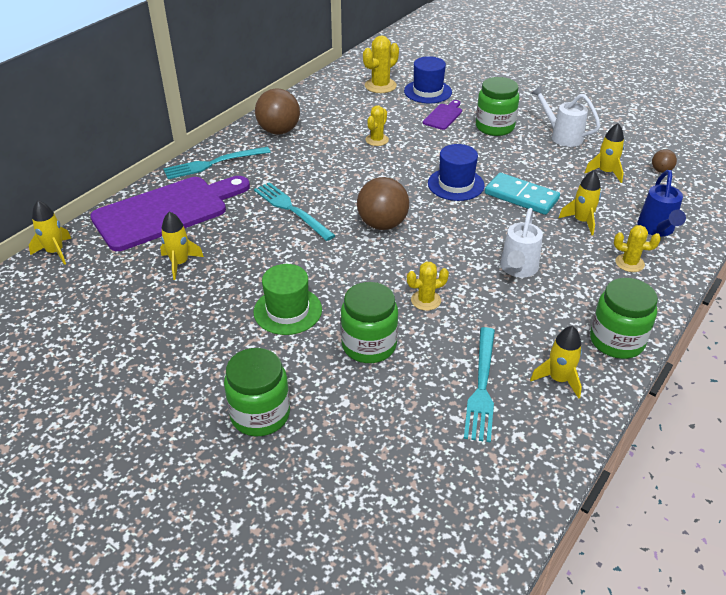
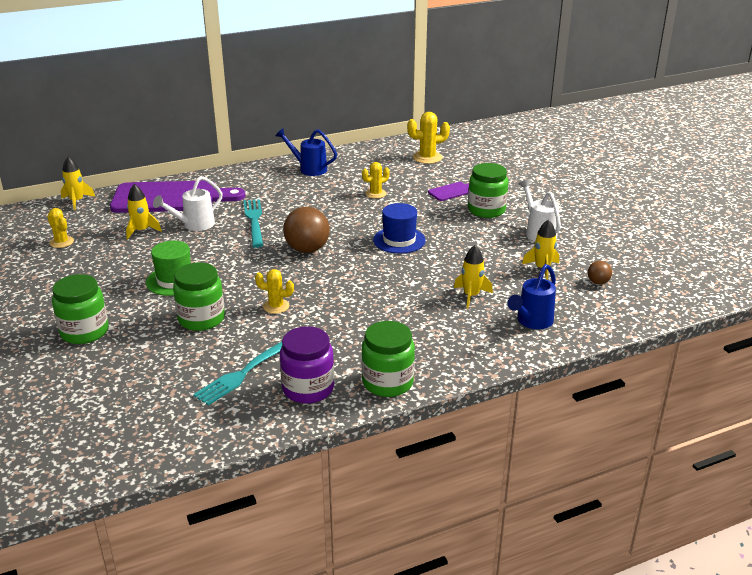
camera: 30 degrees right, 10 degrees down
(213, 163) = (237, 177): turquoise fork -> none
(279, 131) = (308, 169): brown ball -> blue watering can
(427, 91) = (462, 171): blue hat -> none
(517, 269) = (372, 310): white watering can -> white watering can (194, 225)
(521, 196) = (442, 264): turquoise domino -> none
(558, 379) = (308, 389): yellow rocket -> purple jar
(629, 263) = (472, 337): yellow cactus -> yellow cactus (62, 242)

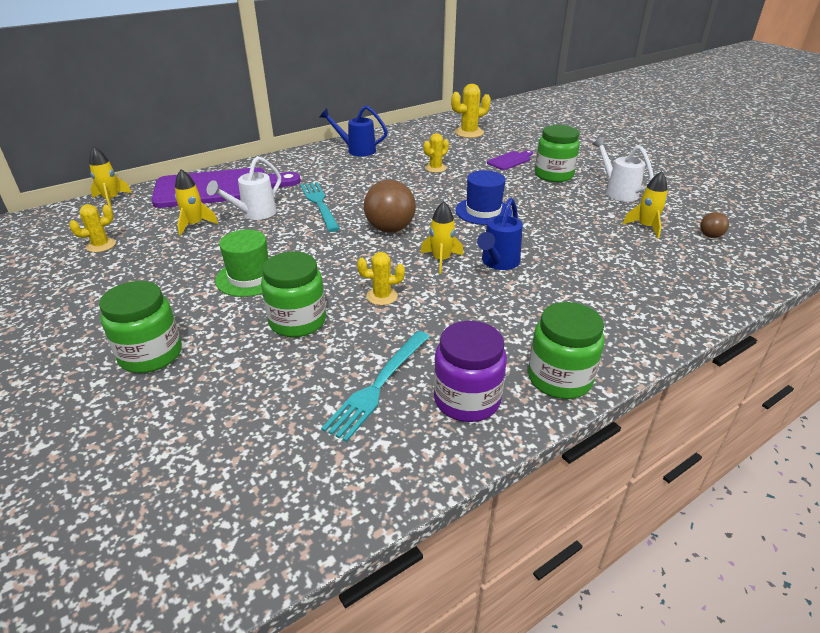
camera: 10 degrees left, 5 degrees up
(62, 242) = (101, 245): yellow cactus -> yellow cactus turned 75 degrees counterclockwise
(471, 296) = (592, 262): yellow rocket -> yellow rocket (441, 260)
(531, 322) = (674, 285): blue watering can -> blue watering can (498, 263)

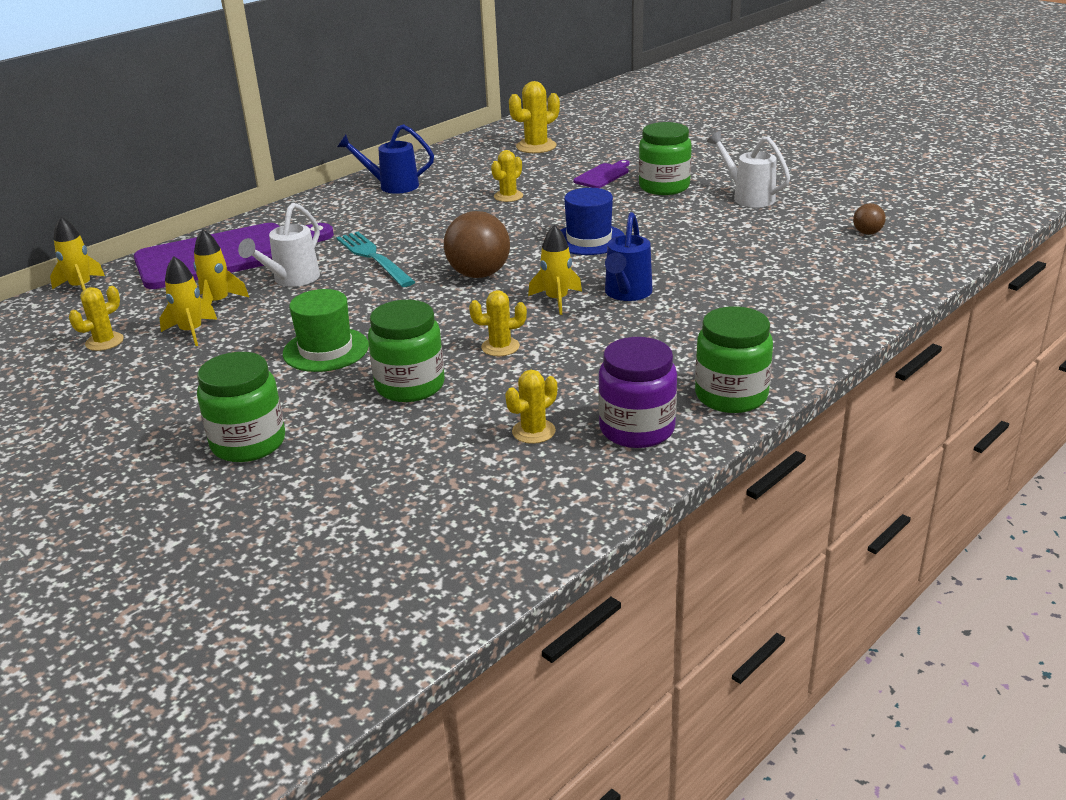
camera: 10 degrees left, 5 degrees down
(378, 385) = (533, 431): turquoise fork -> yellow cactus
(646, 227) = (791, 233): yellow rocket -> yellow rocket (191, 332)

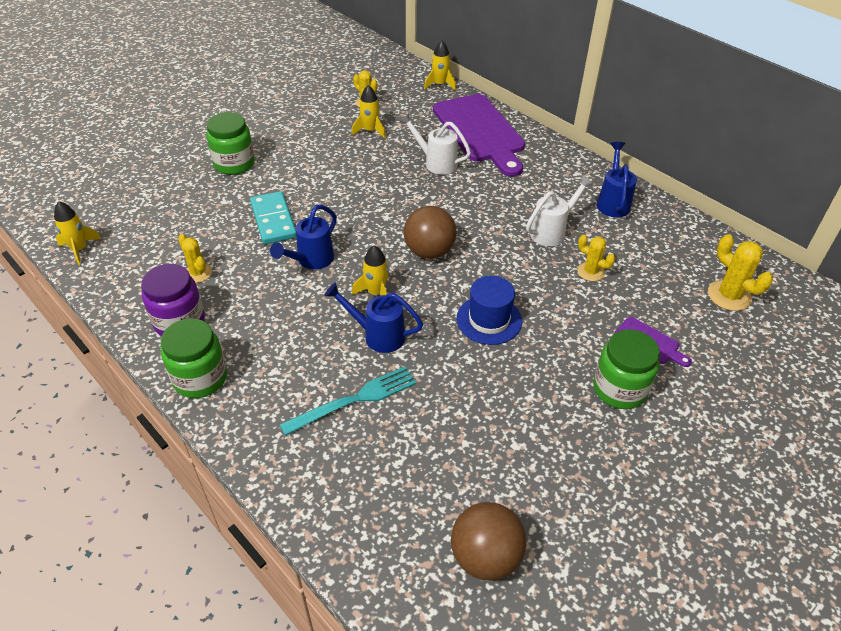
camera: 90 degrees right, 15 degrees up
(218, 302) = (408, 136): yellow rocket -> yellow rocket (79, 249)
(326, 350) = (331, 184): green hat -> none
(374, 258) = (467, 198): turquoise fork -> turquoise fork (354, 400)
(410, 386) = (273, 220): green jar -> turquoise domino
(500, 347) = (311, 261): yellow cactus -> blue watering can
(748, 197) = (592, 460): white watering can -> white watering can (552, 231)
(867, 233) = (485, 557): brown ball -> brown ball, size x2.05

